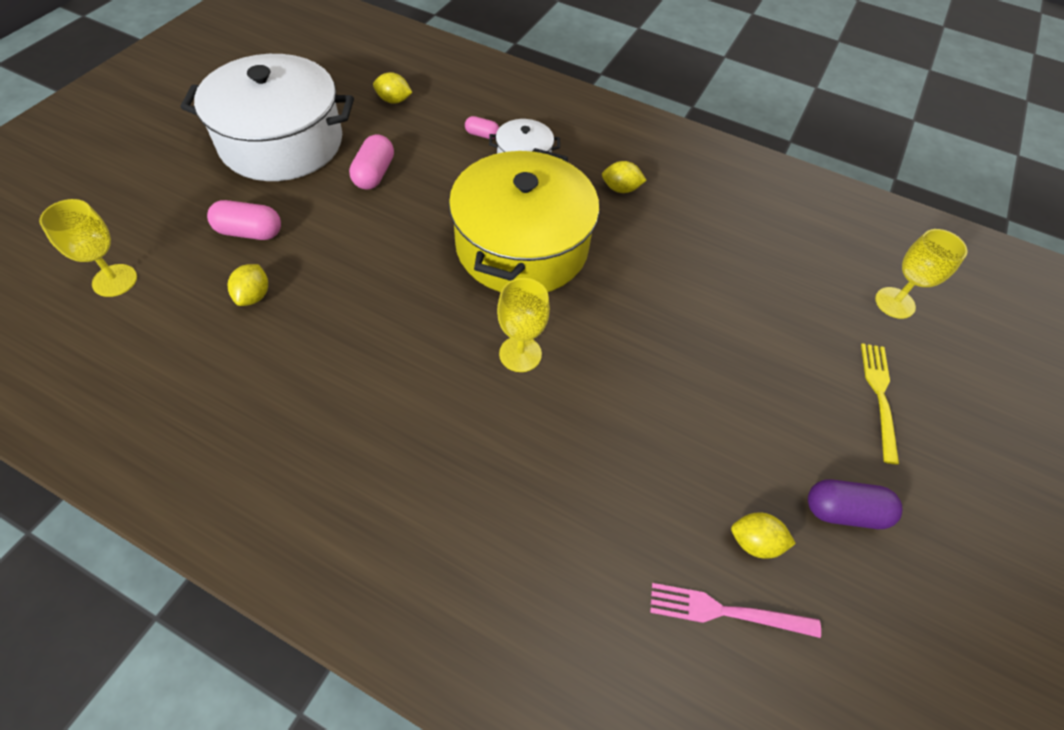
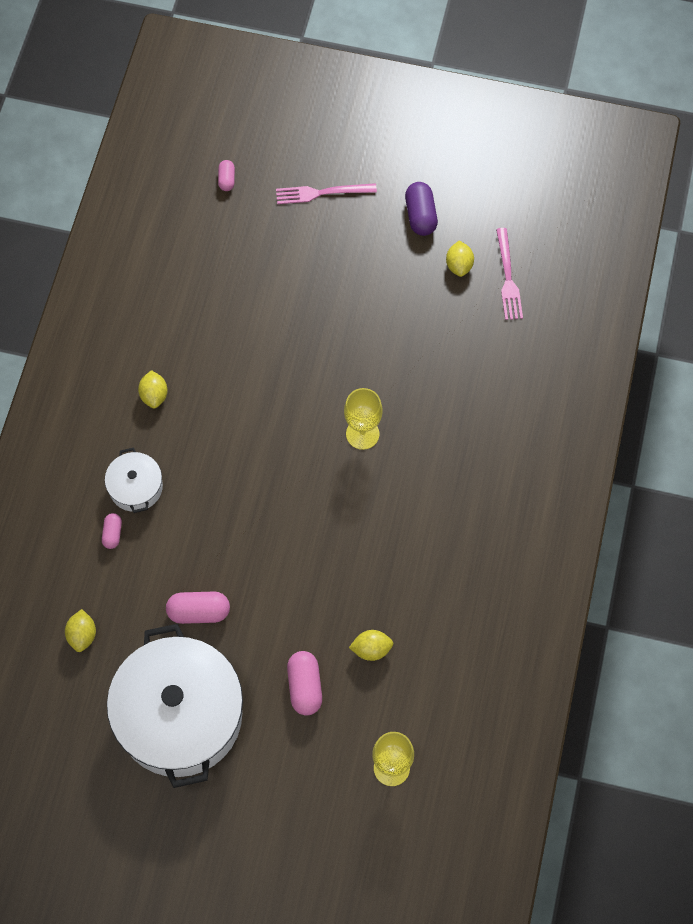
camera: 100 degrees left, 10 degrees up
(522, 246) = (251, 460): yellow pot -> none
(879, 396) = (321, 193): yellow fork -> pink fork
(894, 303) = (226, 180): yellow goblet -> pink capsule

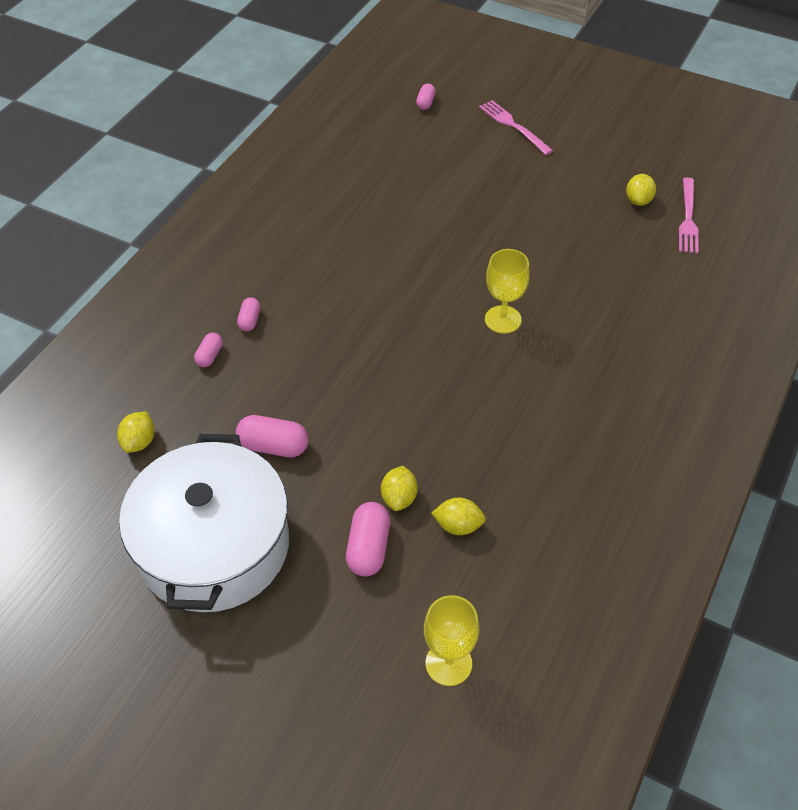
camera: 15 degrees right, 15 degrees down
(136, 487) = (250, 320): white pot -> pink capsule
(154, 395) = (298, 249): yellow lemon -> yellow lemon (399, 498)
(321, 193) = (513, 126): pink fork -> pink fork turned 45 degrees clockwise
(420, 216) = (607, 157): purple capsule -> none

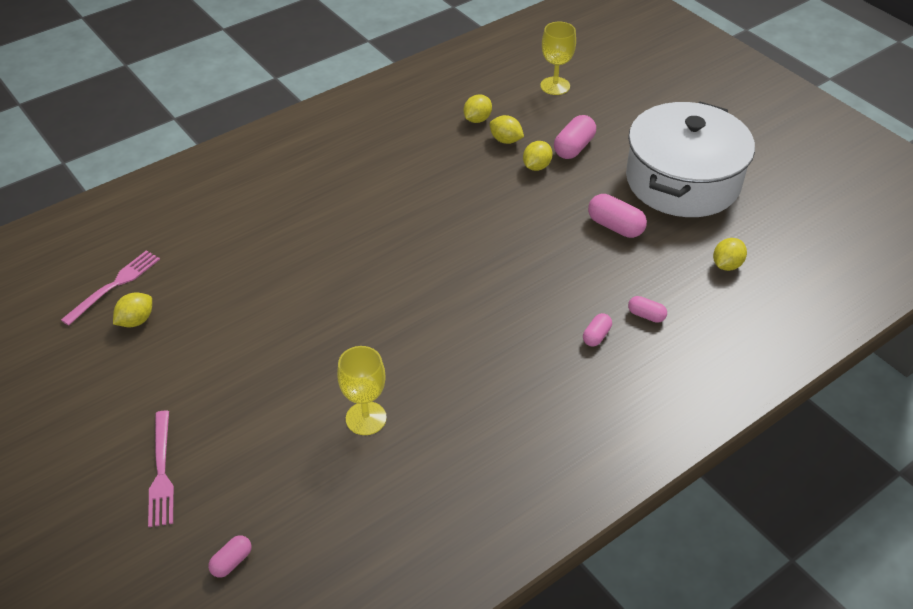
camera: 155 degrees left, 5 degrees down
(210, 356) = (646, 315): pink capsule -> pink capsule turned 75 degrees clockwise
(503, 319) = (367, 256): yellow goblet -> yellow goblet (366, 418)
(514, 548) = (477, 119): none -> yellow lemon

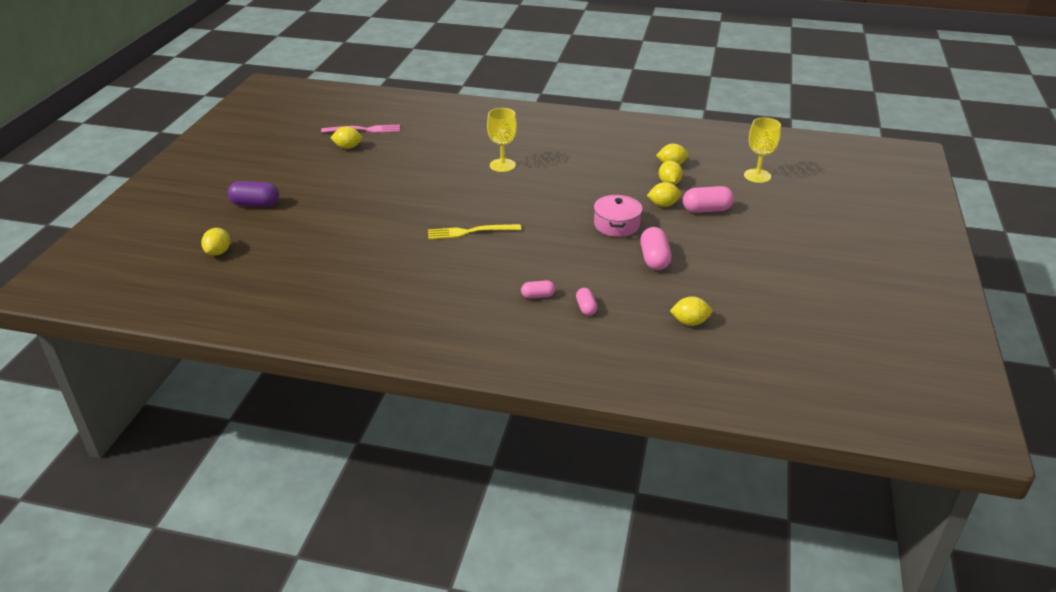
camera: 50 degrees right, 10 degrees down
(161, 472) = (255, 204): pink fork -> purple capsule
(232, 562) = (218, 252): pink capsule -> yellow lemon
(366, 418) = (363, 245): yellow goblet -> yellow goblet (502, 165)
(435, 320) = (470, 232): none -> yellow fork
(536, 215) = (616, 225): none -> pink pot
(682, 181) = (749, 267): white pot -> none

